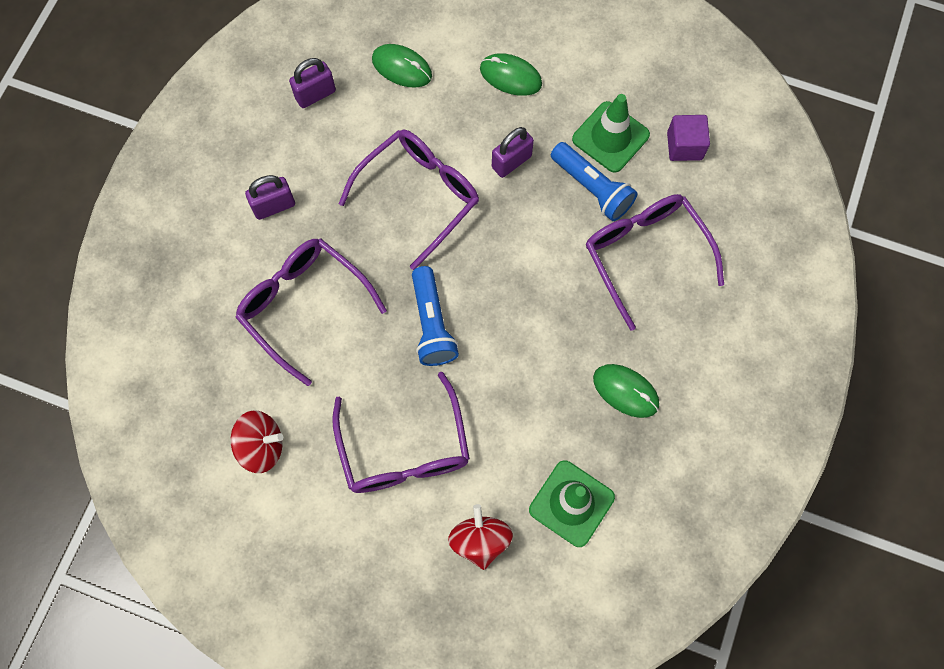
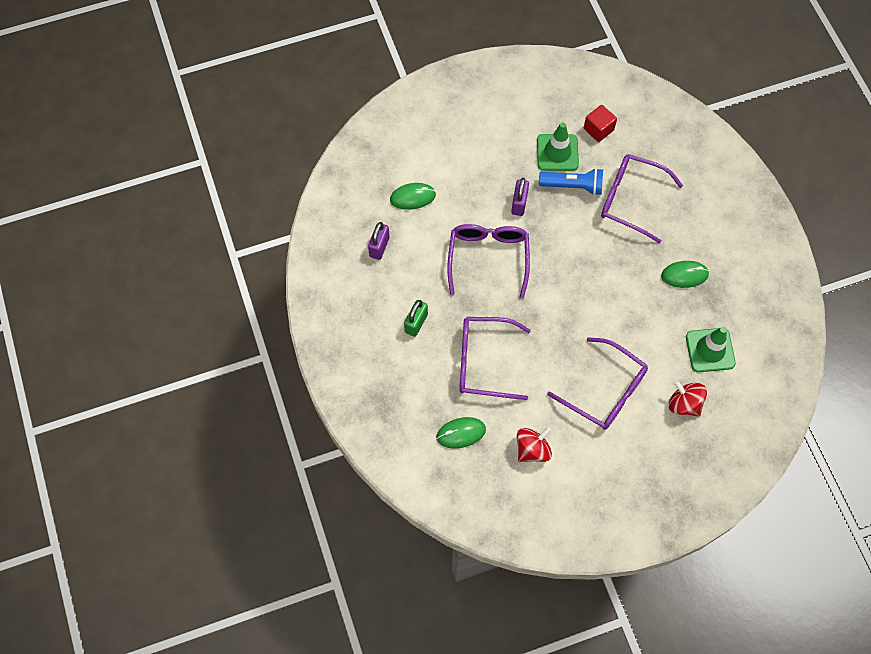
camera: 40 degrees left, 5 degrees down
(274, 206) = (416, 323): purple padlock -> green padlock
(432, 324) = (559, 318): blue flashlight -> none
(510, 76) = (475, 159): green mouse -> green mouse (461, 433)
(684, 146) = (598, 129): purple cube -> red cube

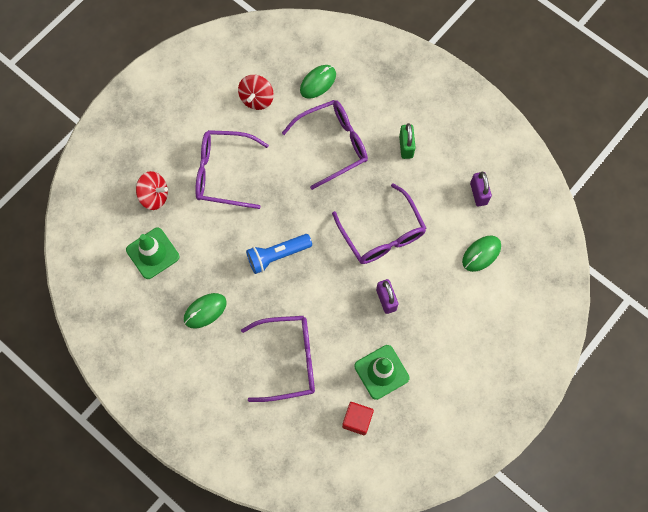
camera: 150 degrees right, 5 degrees up
(573, 186) = (348, 345): blue flashlight -> blue flashlight (277, 255)

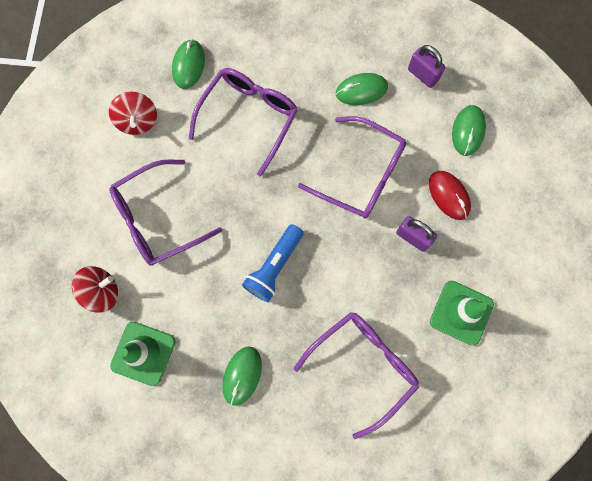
camera: 35 degrees left, 5 degrees up
(357, 420) = (473, 378): red cube -> none
(406, 146) = (321, 74): green padlock -> none
(426, 176) = (361, 90): none -> green mouse
(433, 288) = (449, 195): none -> red mouse

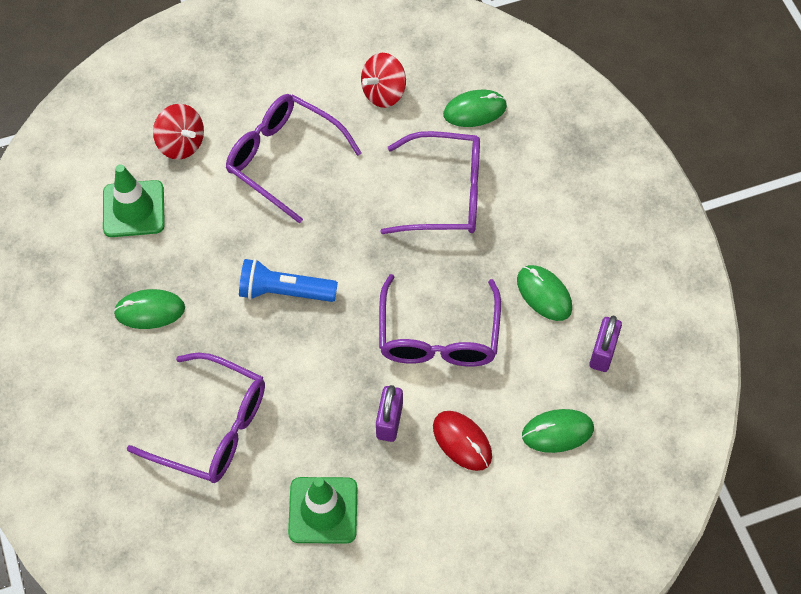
camera: 65 degrees right, 15 degrees down
(449, 195) = (462, 441): red mouse -> red mouse turned 75 degrees counterclockwise

